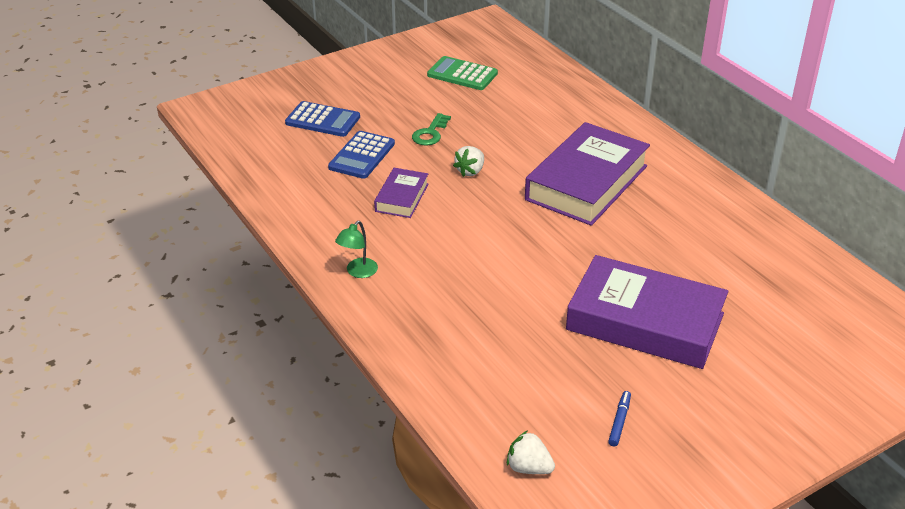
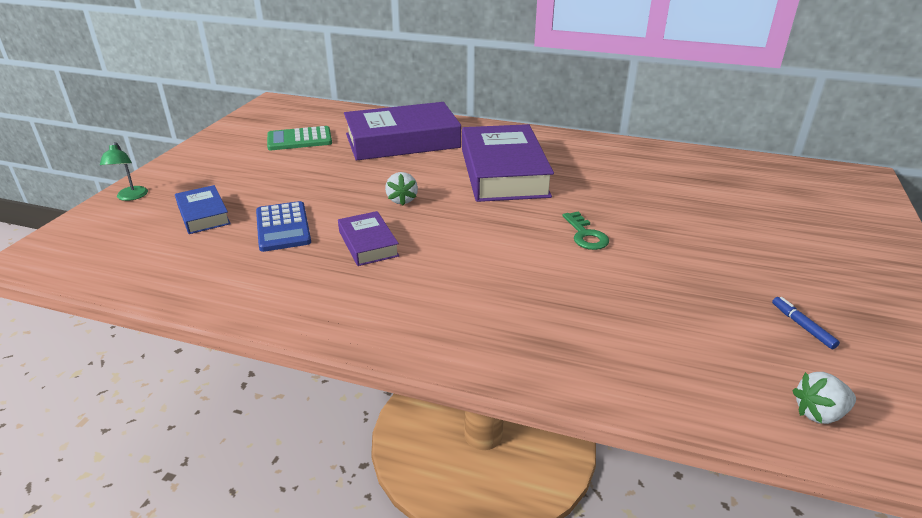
camera: 40 degrees left, 5 degrees down
(323, 120) = (203, 215): blue calculator -> blue book
(358, 272) = (413, 326): green lamp -> green lamp (131, 197)
(430, 133) = (327, 187): green key -> green key (585, 235)
(645, 322) = (691, 243): purple book -> purple book (402, 141)

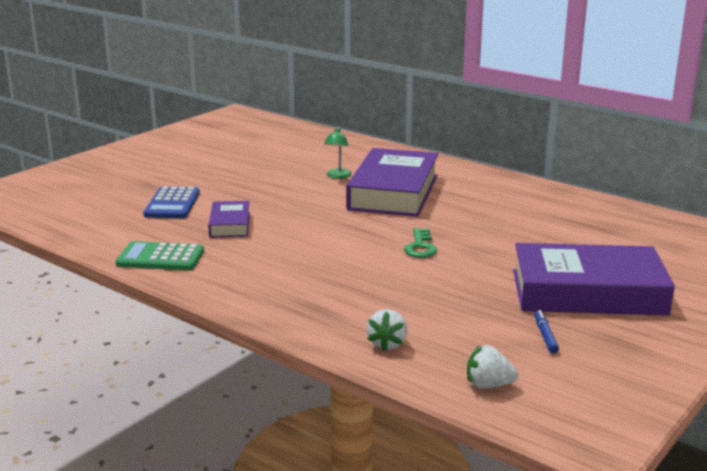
camera: 20 degrees right, 10 degrees down
(131, 197) = (73, 168): green lamp -> green lamp (338, 176)
(203, 215) = (118, 187): blue book -> none
(299, 139) = (234, 144): green calculator -> green calculator (160, 258)
(402, 141) = (324, 156): purple book -> purple book (588, 292)
(402, 200) = (284, 199): white strawberry -> white strawberry (387, 344)

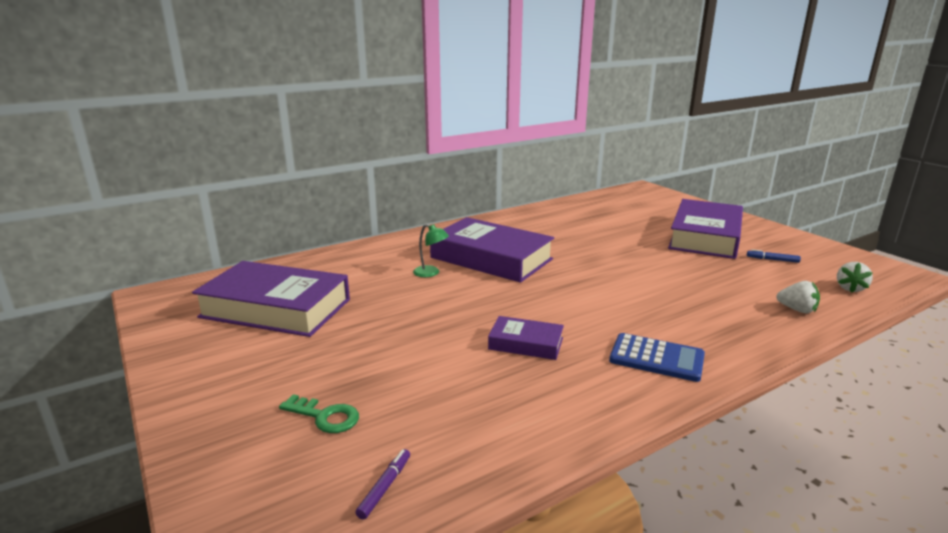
camera: 70 degrees left, 0 degrees up
(48, 210) = (385, 487): none -> purple marker
(160, 258) = (604, 398): green calculator -> none
(172, 204) = (439, 372): blue calculator -> blue calculator (656, 358)
(237, 145) = (276, 308): none -> purple book
(420, 247) = (616, 269): green key -> green key (325, 417)

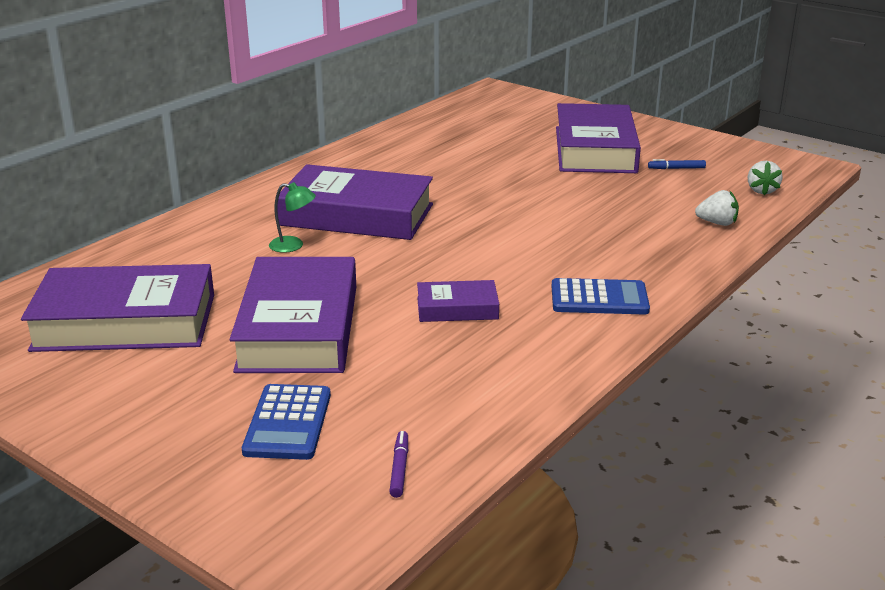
camera: 20 degrees left, 5 degrees up
(325, 417) = (288, 423): green key -> blue calculator
(391, 336) = (299, 328): none -> purple book

